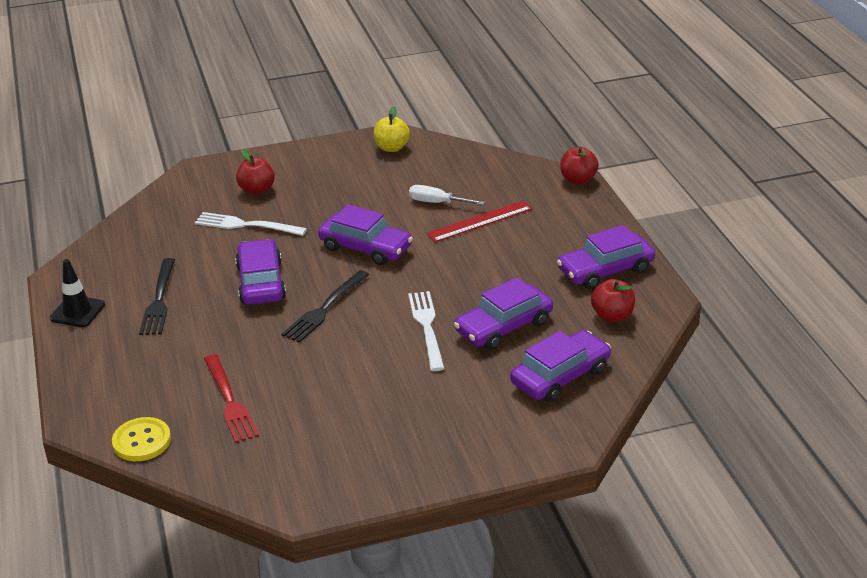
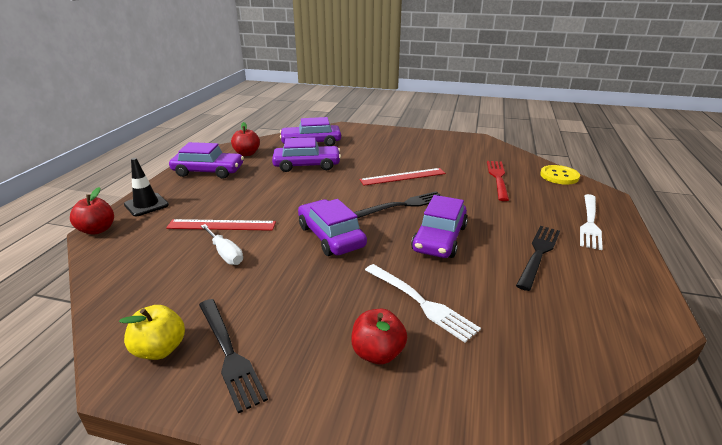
camera: 150 degrees left, 5 degrees down
(77, 311) = (624, 269): black traffic cone -> black traffic cone (146, 205)
(347, 160) = (229, 354): none -> black fork
(359, 354) = (403, 176): none -> red ruler
(426, 327) = (349, 177): white fork -> white fork (590, 223)

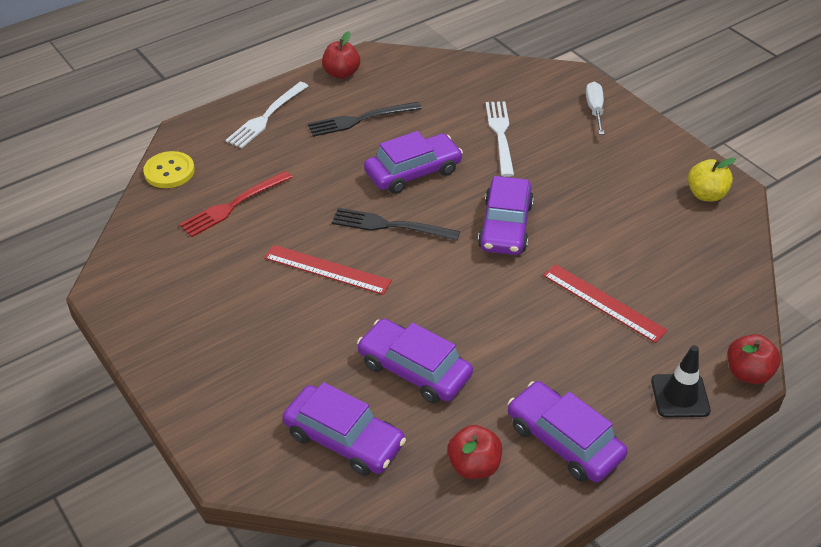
camera: 140 degrees left, 15 degrees up
(225, 253) = (619, 258): white screwdriver -> white screwdriver (594, 110)
(229, 354) = (659, 168): black fork -> none
(378, 353) = (564, 123): red apple -> red apple (341, 73)
(590, 223) = (266, 117): white fork -> white fork turned 150 degrees clockwise

